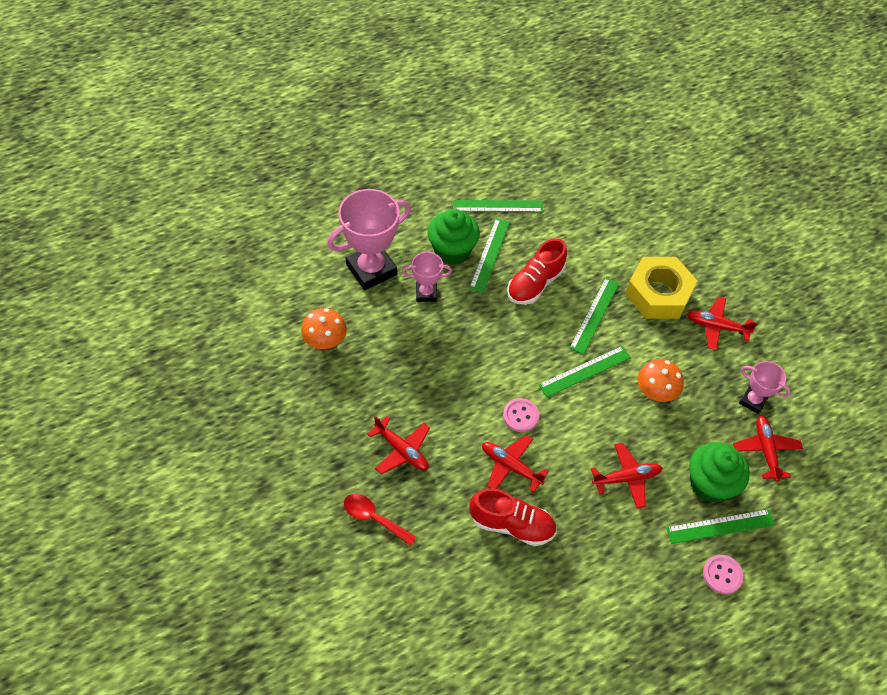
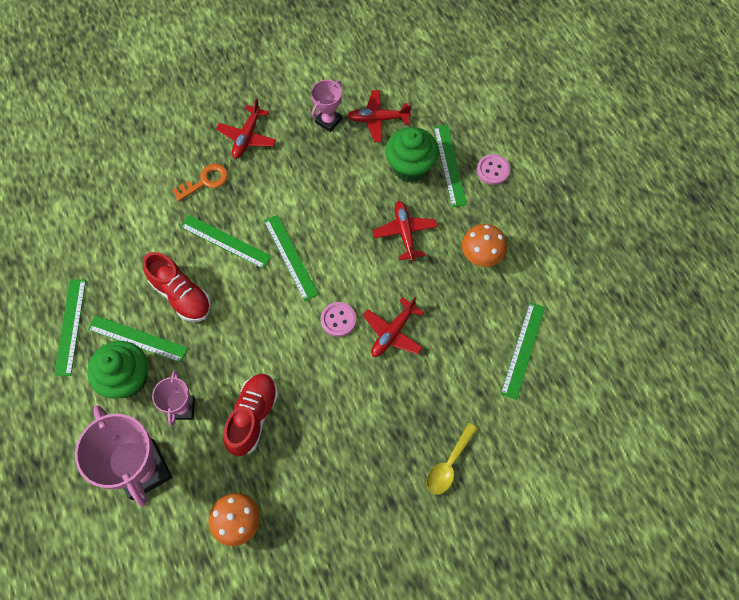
camera: 85 degrees left, 10 degrees up
(374, 518) = (448, 464): red spoon -> yellow spoon
(402, 450) = (374, 436): red plane -> none
(500, 598) = (523, 350): none -> green ruler
(512, 525) = (452, 335): red shoe -> red shoe (253, 416)
(655, 392) = (316, 198): orange mushroom -> orange mushroom (481, 255)
(658, 294) = (205, 181): yellow nut -> orange key

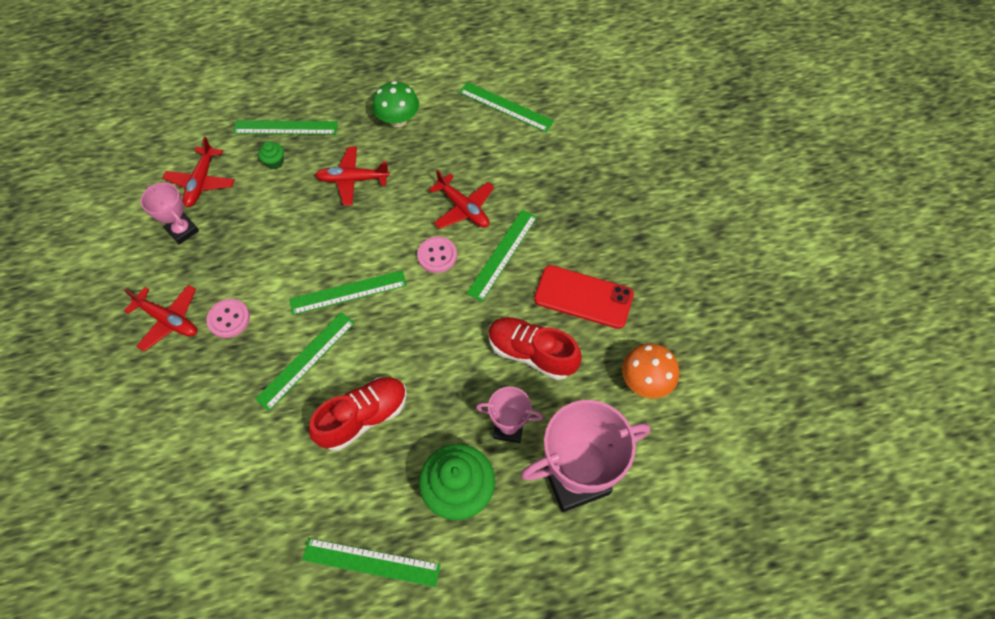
camera: 80 degrees left, 5 degrees down
(137, 338) = (408, 475): green ruler -> green ruler (502, 254)
(205, 181) = (214, 375): orange key -> none
(316, 455) = (583, 297): none -> red phone
(410, 167) = (275, 162): green cupcake -> green cupcake, size x0.43
(448, 464) = (608, 184): yellow spoon -> none
(481, 255) = (398, 120): orange mushroom -> green mushroom
(493, 170) = (305, 93): pink button -> pink button (229, 319)

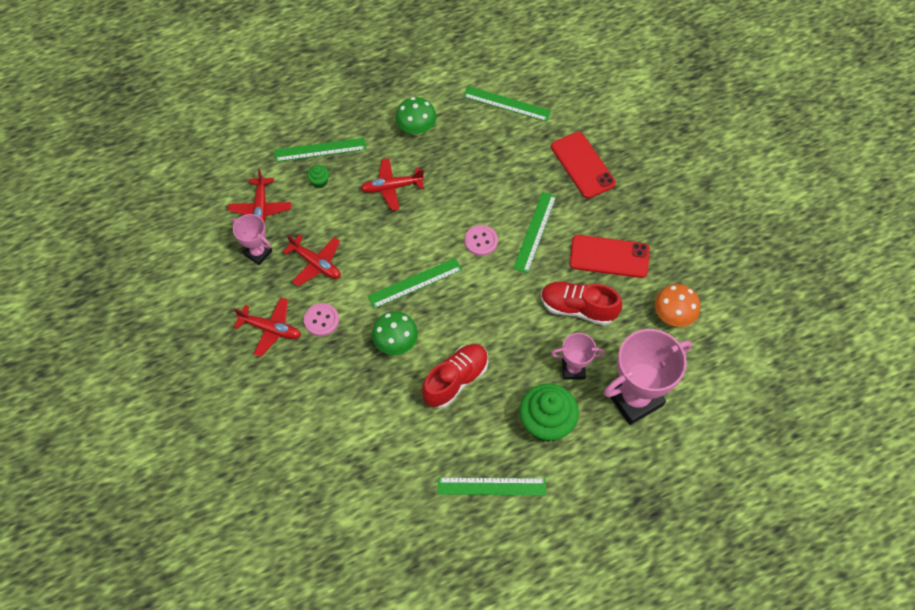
camera: 10 degrees left, 0 degrees up
(306, 360) = (396, 343): green ruler -> green mushroom
(463, 208) = (493, 198): red plane -> red plane (316, 264)
(576, 186) = (582, 165): none -> red phone

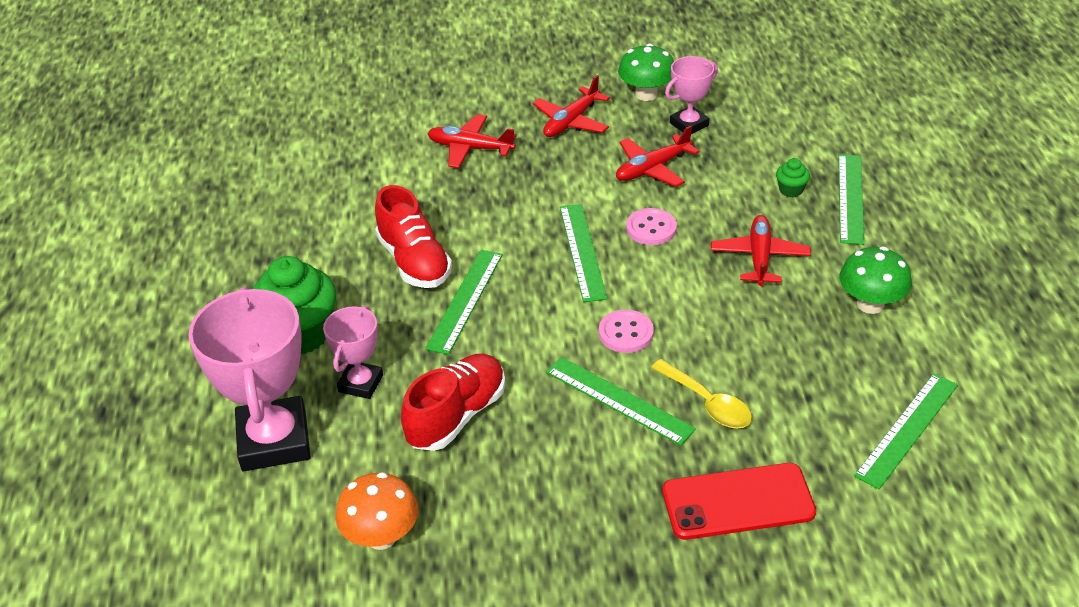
camera: 110 degrees right, 20 degrees down
(261, 209) = (759, 134): red plane -> red plane (470, 148)
(321, 320) = (564, 162): pink button -> pink button (651, 228)
(396, 343) = (498, 218): green mushroom -> green mushroom (646, 94)
(491, 486) = (252, 264): green ruler -> green ruler (465, 300)
(521, 190) = (707, 403): none -> yellow spoon
(609, 256) = (532, 484): red phone -> none

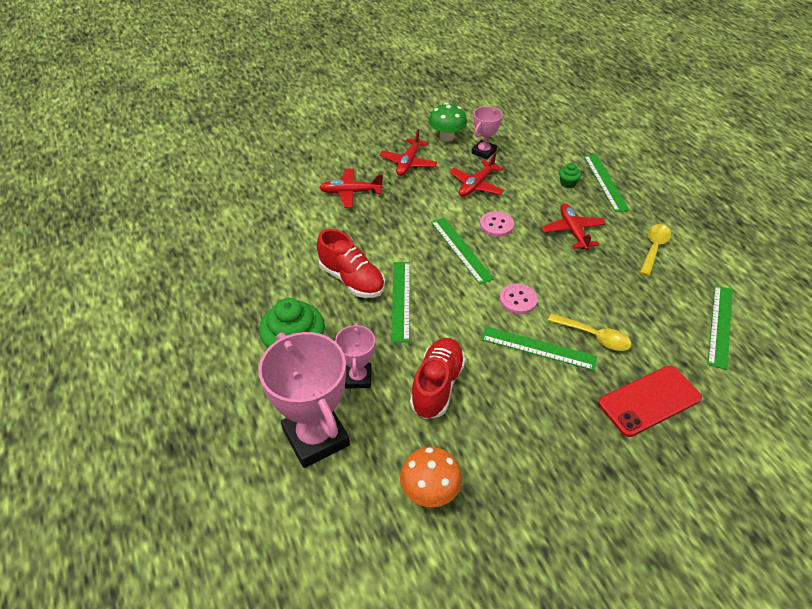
camera: 20 degrees left, 5 degrees up
(870, 304) = (654, 248): green mushroom -> yellow spoon

